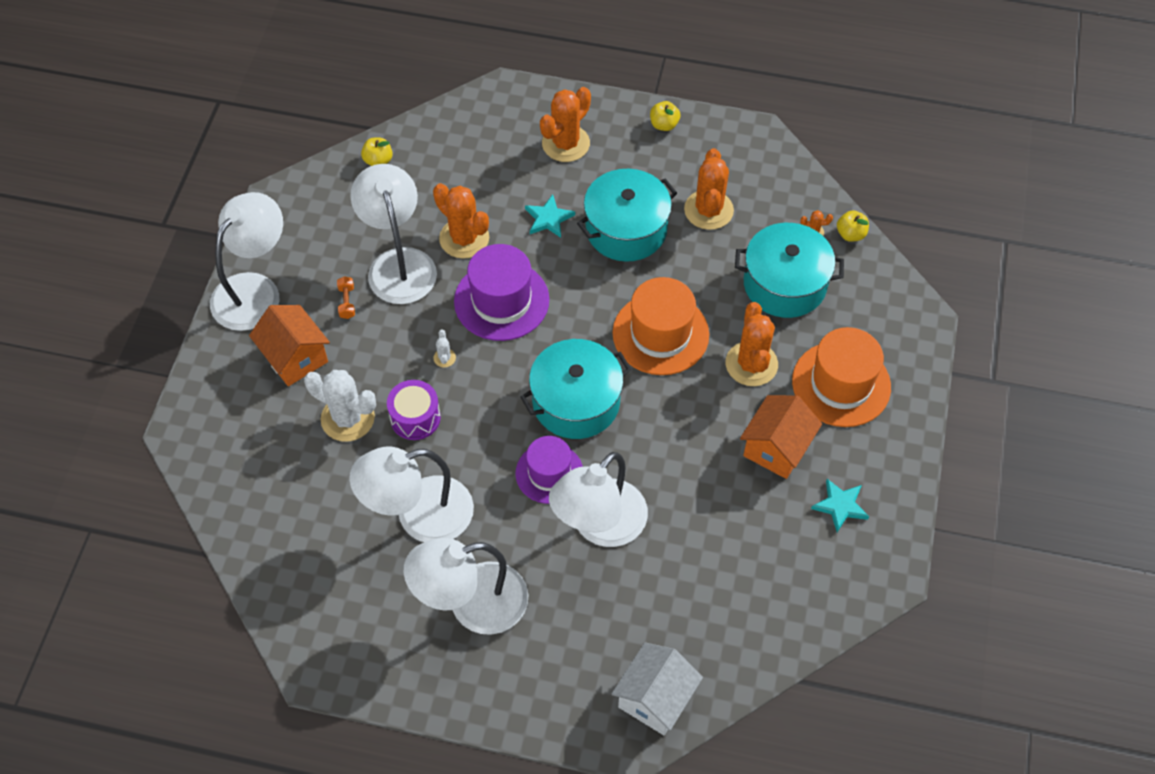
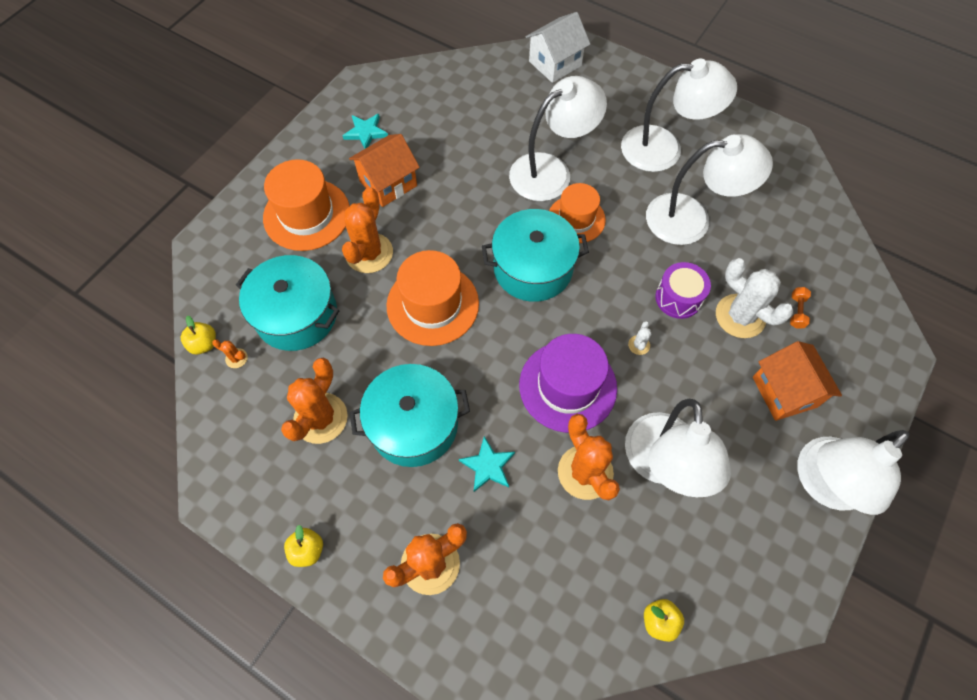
camera: 160 degrees left, 5 degrees up
(347, 302) = (724, 436): orange dumbbell -> orange dumbbell (796, 311)
(549, 473) = (576, 219): purple hat -> orange hat

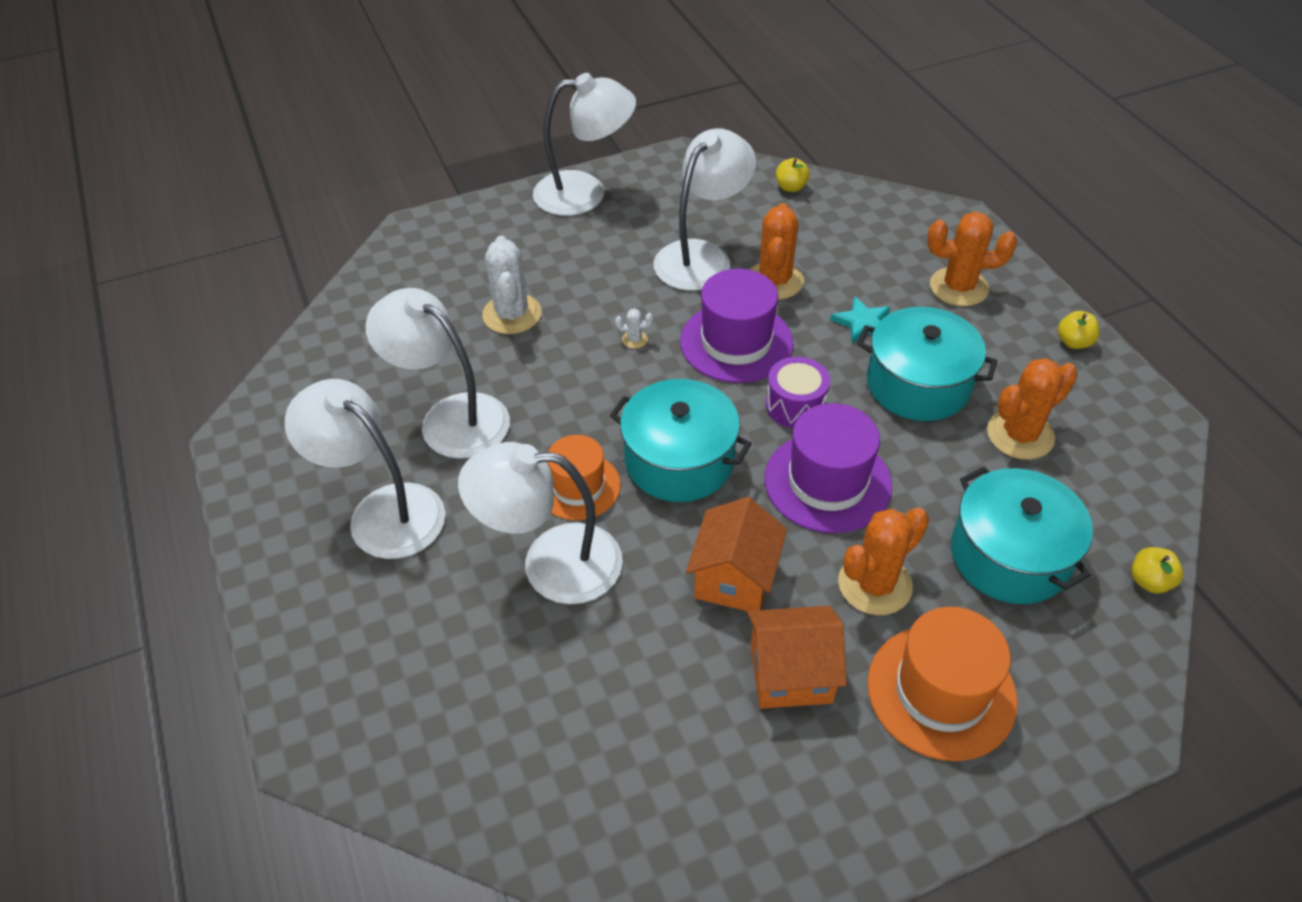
camera: 145 degrees left, 15 degrees down
(236, 358) = (1107, 543): orange cactus -> none
(366, 132) = (775, 791): turquoise star -> none
(432, 304) = (827, 482): orange hat -> purple hat
(555, 63) = (374, 740): white house -> none
(639, 345) = (634, 339): white cactus -> white cactus turned 45 degrees clockwise
(678, 298) = (552, 356): purple drum -> purple drum (795, 405)
(784, 392) = (543, 250): orange house -> orange house (734, 578)
(796, 311) = (456, 293): orange dumbbell -> none

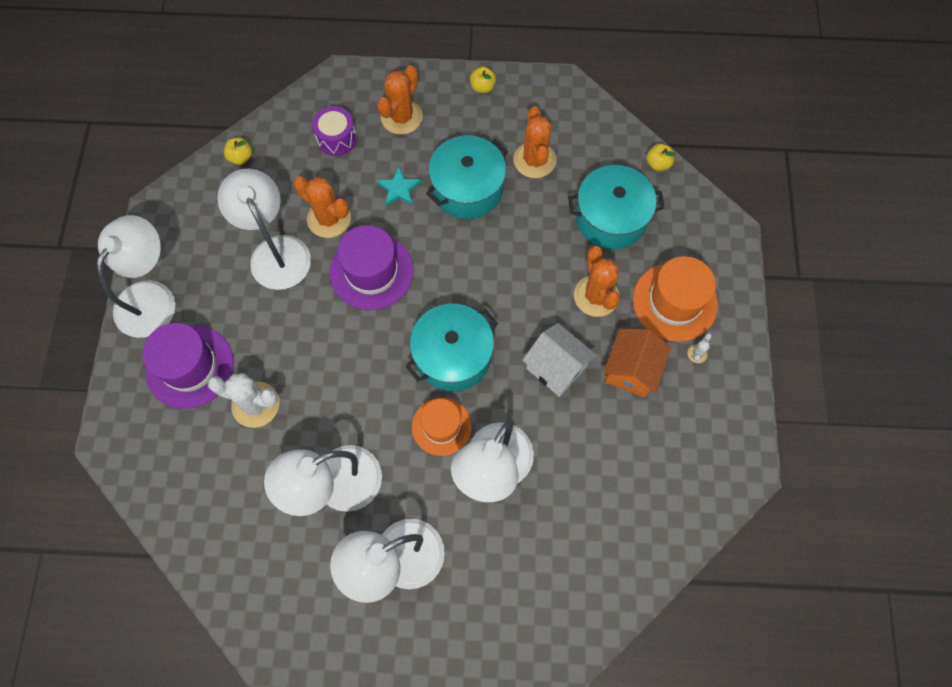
camera: 65 degrees left, 20 degrees up
(634, 339) = (331, 333): white cactus -> white cactus (697, 354)
(734, 578) = (556, 367): orange house -> white house
(795, 405) = (446, 266): purple drum -> purple drum (336, 138)
(827, 482) = (514, 280): purple hat -> purple hat (190, 366)

